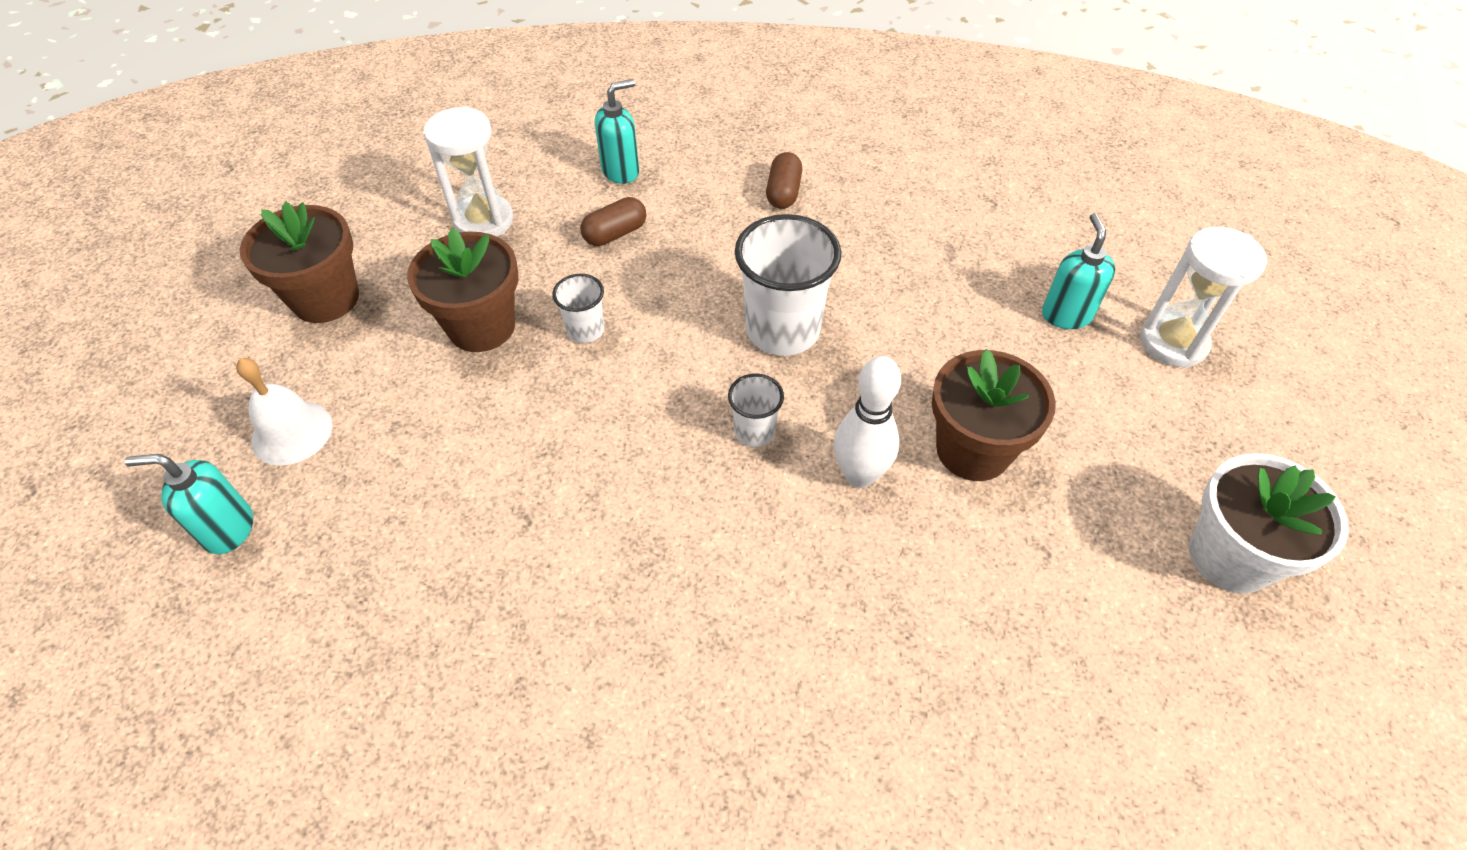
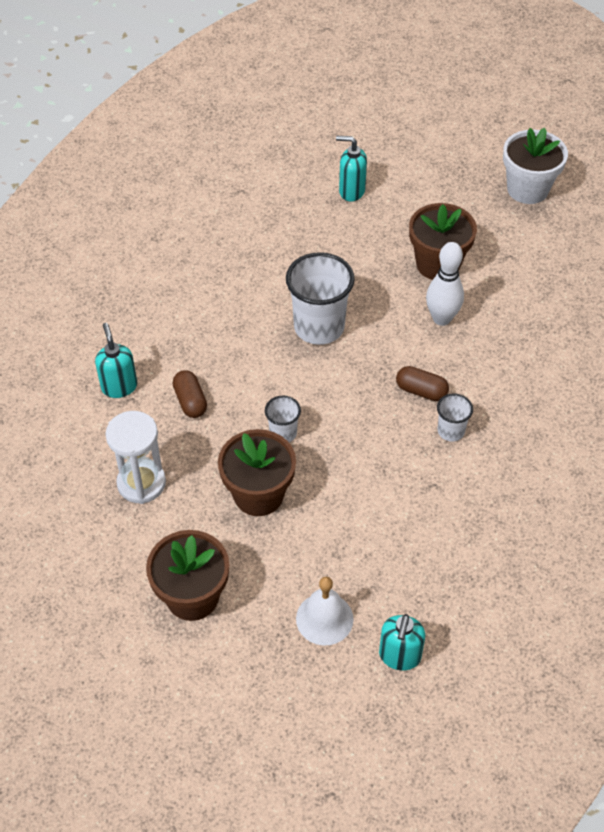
camera: 75 degrees left, 0 degrees up
(754, 431) = (397, 359): white cup -> white cup (451, 431)
(783, 192) = (185, 295): brown capsule -> brown capsule (421, 391)
(1173, 342) = (387, 155): white hourglass -> none

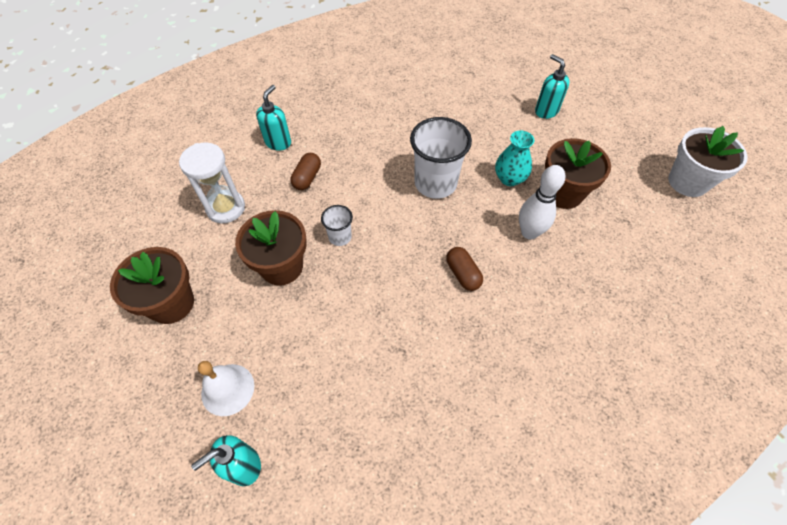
camera: 40 degrees right, 5 degrees up
(380, 280) = (509, 178): none -> turquoise vase
(451, 431) = (455, 319): white cup -> none

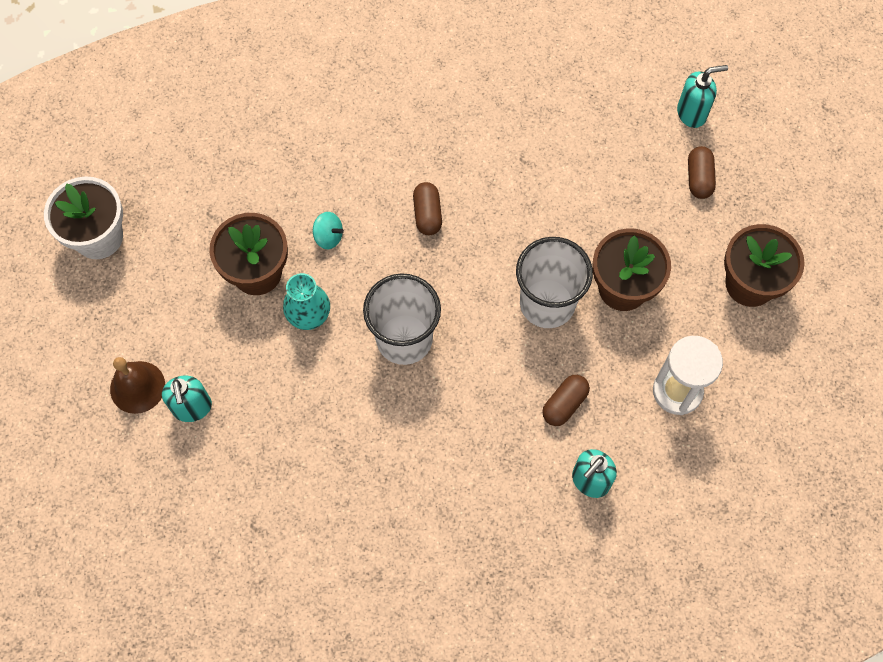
camera: 160 degrees left, 10 degrees up
(227, 389) = (699, 178): white bell -> brown capsule
(340, 237) = (547, 303): white cup -> white cup, size x1.97
(529, 232) = (328, 237): white bowling pin -> turquoise spinning top
(586, 111) = (137, 387): none -> brown bell

